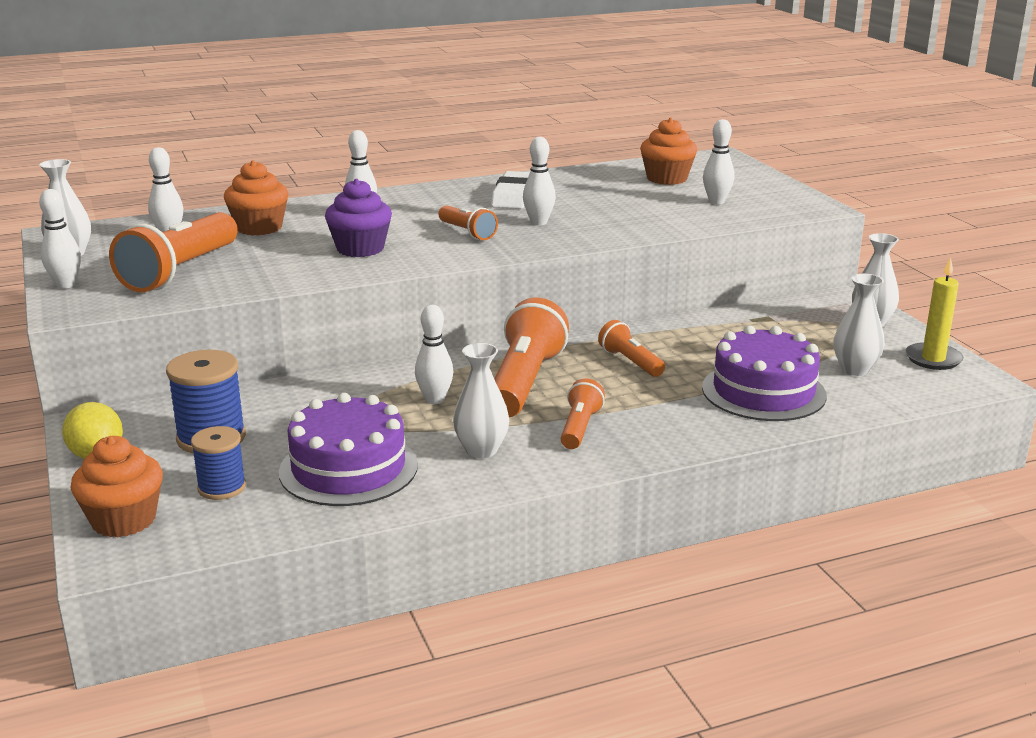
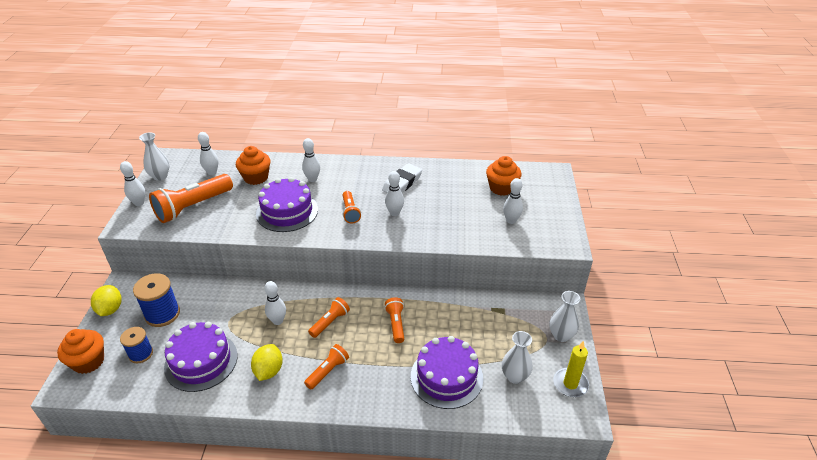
camera: 25 degrees right, 15 degrees up
(360, 249) = (287, 211): purple cupcake -> purple cake
(481, 450) = (269, 371): white vase -> yellow lemon
(524, 382) = (330, 322): orange flashlight -> orange flashlight, size x0.53

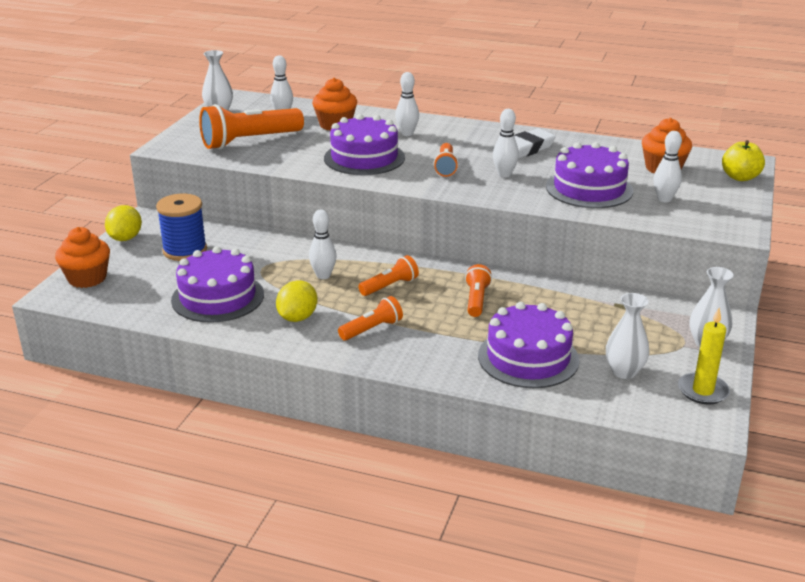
camera: 15 degrees right, 10 degrees down
(139, 203) = (187, 131): white bowling pin -> none
(141, 354) = (149, 280): blue spool -> none
(457, 218) = (589, 188): none -> purple cake
(554, 189) = (740, 177): none -> yellow apple

